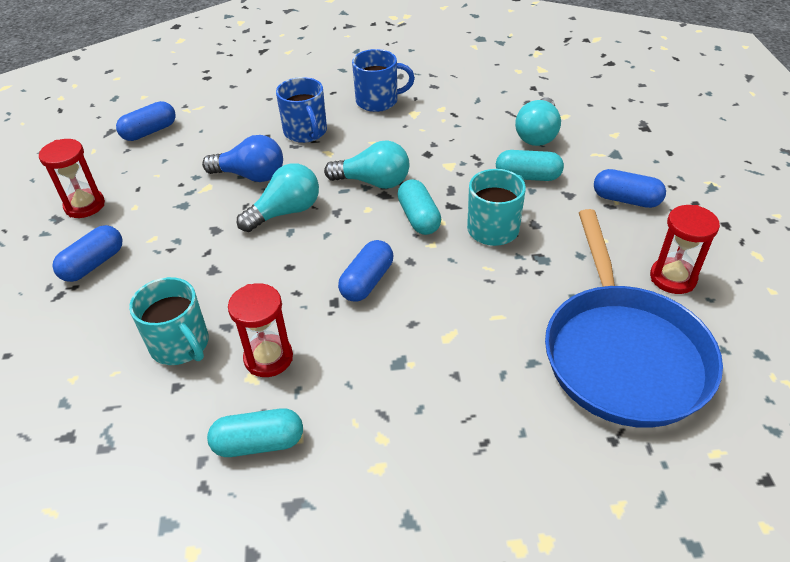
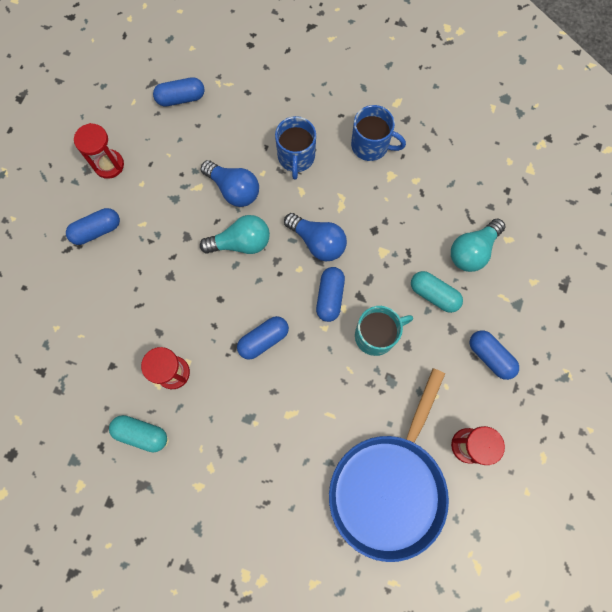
camera: 25 degrees right, 30 degrees up
(180, 345) = (126, 333): turquoise mug -> none
(373, 182) = (318, 242): turquoise light bulb -> blue light bulb
(418, 218) = (330, 297): turquoise capsule -> blue capsule

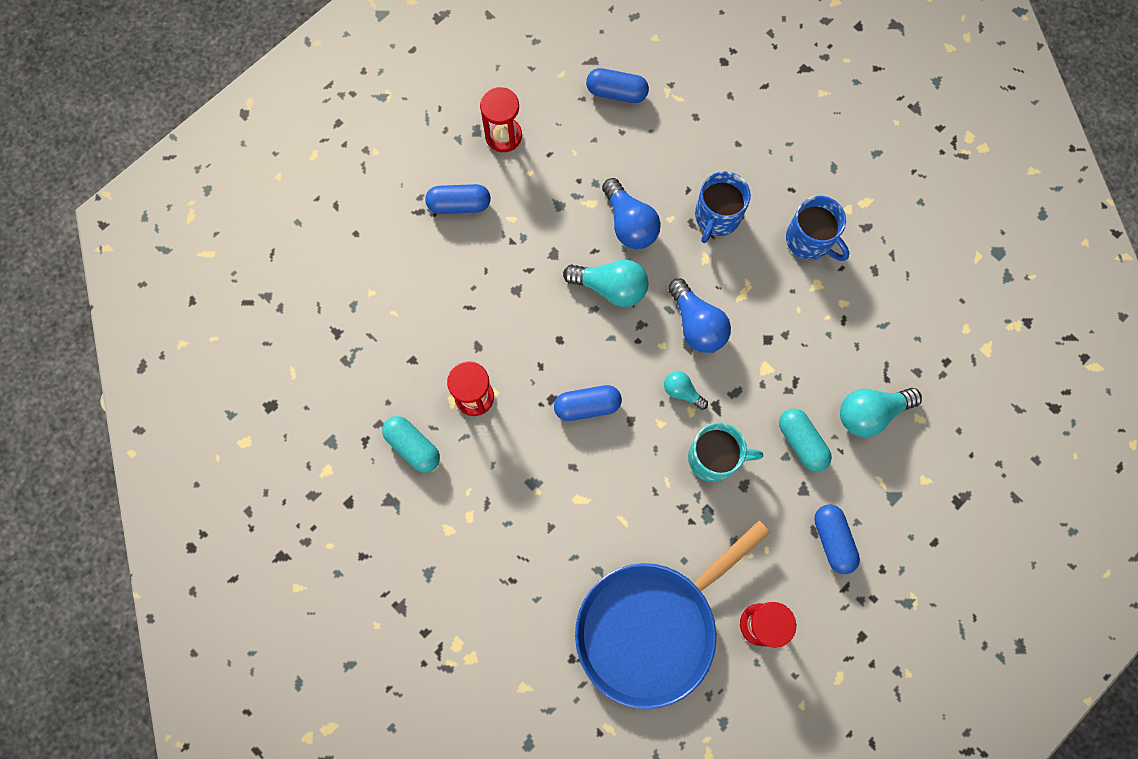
camera: 25 degrees right, 0 degrees up
(330, 297) = (682, 392): blue capsule -> turquoise light bulb

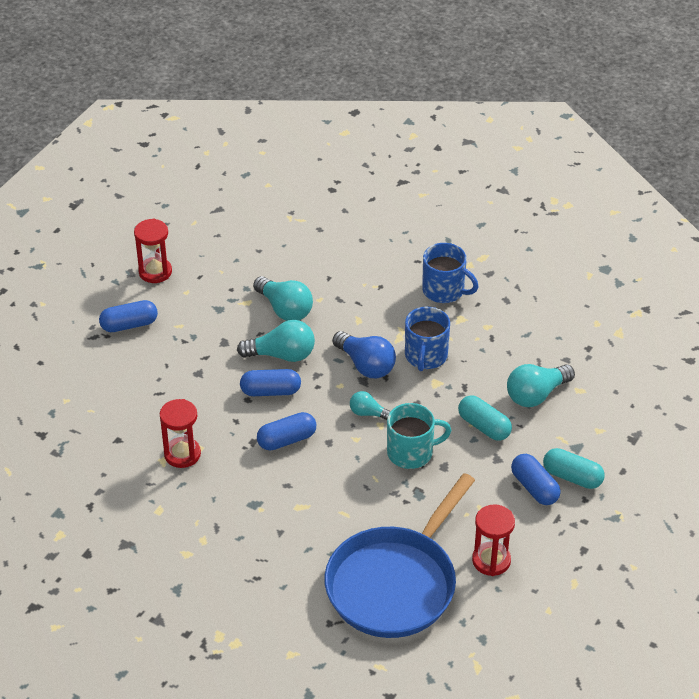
camera: 15 degrees left, 30 degrees down
(413, 446) = (136, 500): turquoise capsule -> turquoise capsule (572, 477)
(616, 92) = (246, 225): blue capsule -> blue capsule (270, 391)
(629, 224) = (285, 309): blue light bulb -> turquoise light bulb
(717, 216) = (359, 290): blue mug -> blue mug (425, 356)

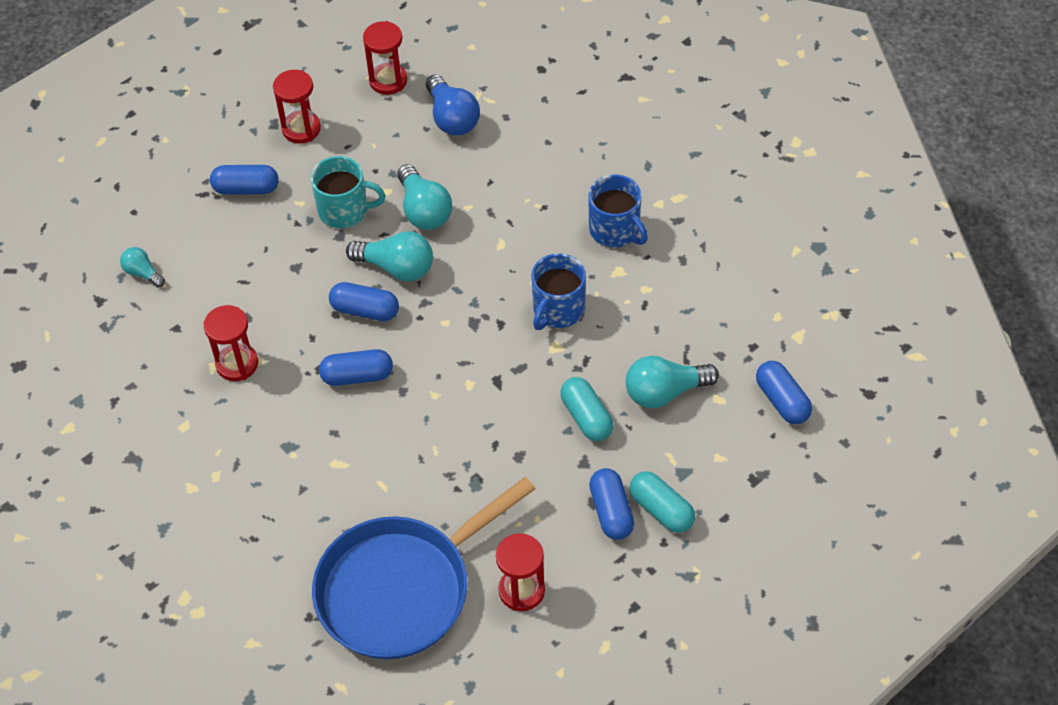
camera: 20 degrees right, 10 degrees up
(211, 222) = (388, 81): none -> red hourglass
(366, 365) = (485, 304): blue light bulb -> blue light bulb (452, 118)
(368, 413) = (461, 366): turquoise light bulb -> turquoise light bulb (142, 273)
(411, 452) = (489, 429): turquoise mug -> turquoise mug (344, 210)
(628, 380) = (782, 400): none -> blue capsule

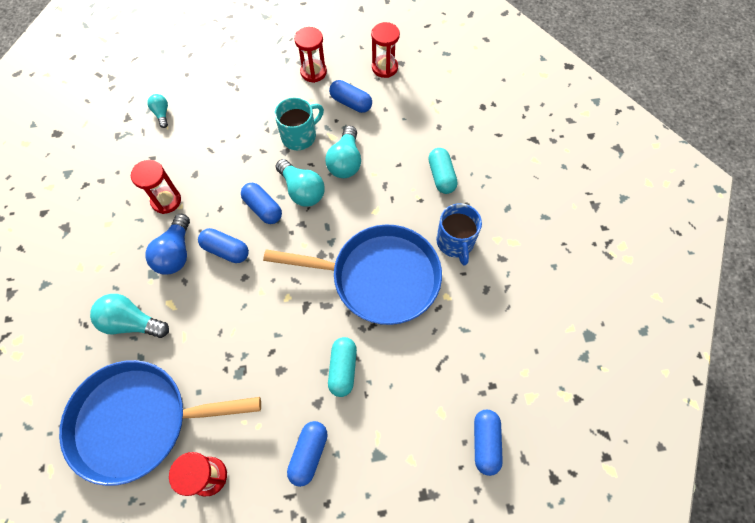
camera: 30 degrees right, 10 degrees up
(246, 188) = (256, 93): blue capsule -> blue capsule (351, 103)
(344, 210) = (300, 136): turquoise mug -> turquoise mug turned 75 degrees counterclockwise
(452, 118) = (405, 110): blue light bulb -> blue light bulb (175, 253)
(558, 309) = (379, 277): blue mug -> blue pan
(661, 509) = (343, 476): turquoise capsule -> turquoise capsule (441, 176)
(664, 392) = (407, 383): turquoise light bulb -> turquoise light bulb (132, 322)

